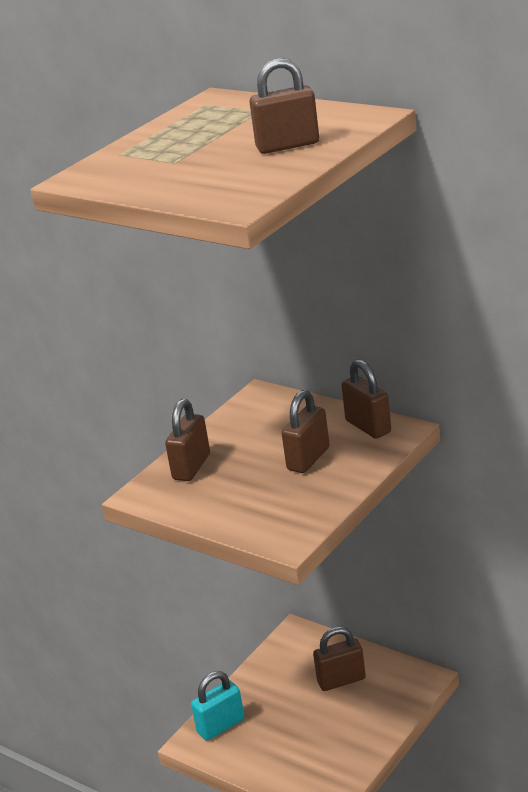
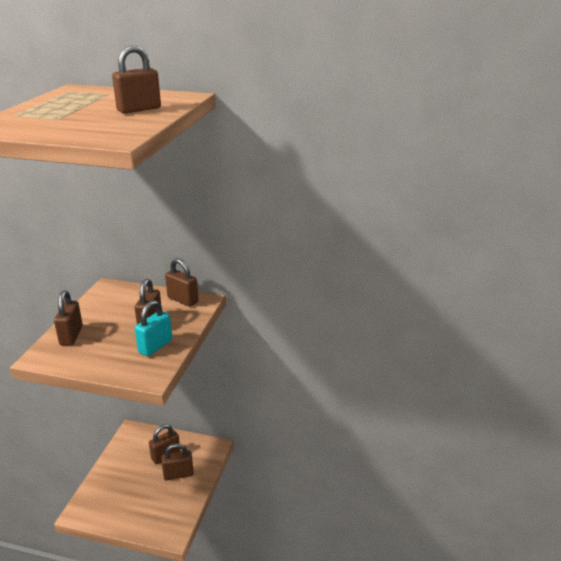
camera: 25 degrees left, 0 degrees up
(221, 726) = (94, 499): turquoise padlock -> turquoise padlock (155, 346)
(355, 712) = (178, 474): none -> brown padlock

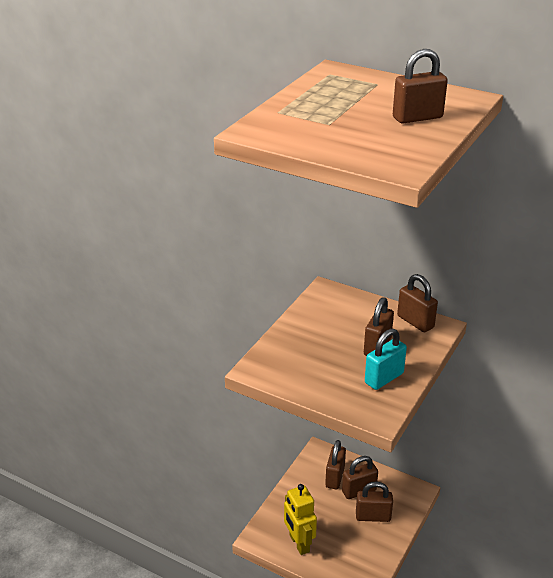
camera: 15 degrees right, 5 degrees up
(71, 336) = (289, 348): brown padlock -> brown padlock (335, 477)
(114, 510) = (299, 543): none -> yellow robot

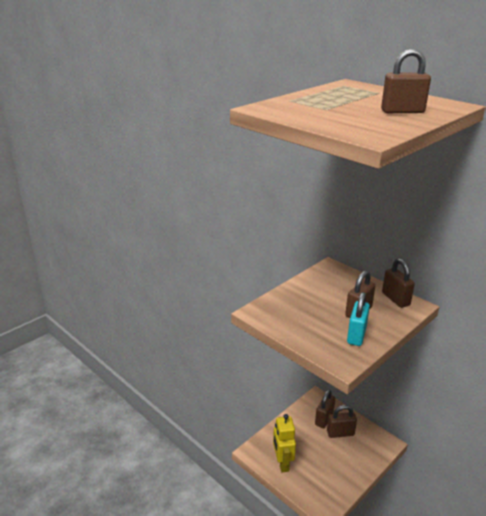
camera: 15 degrees right, 5 degrees down
(373, 516) = (346, 455): brown padlock -> none
(384, 378) = (356, 335): turquoise padlock -> turquoise padlock turned 45 degrees counterclockwise

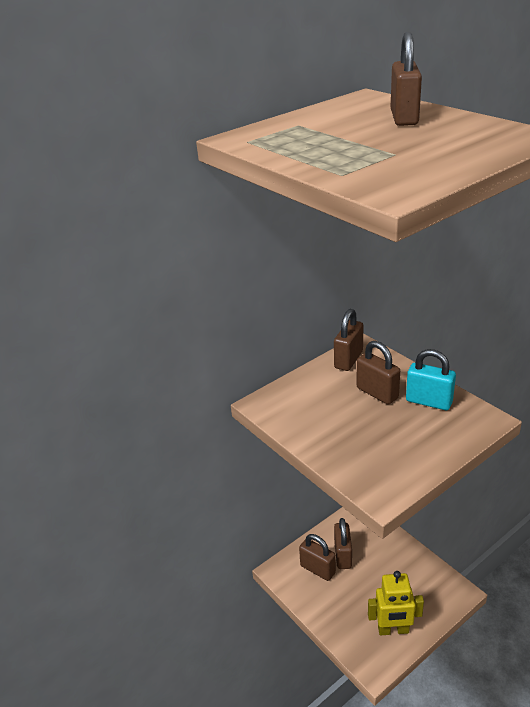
camera: 80 degrees left, 5 degrees up
(395, 299) = (348, 359): brown padlock -> brown padlock turned 45 degrees counterclockwise

